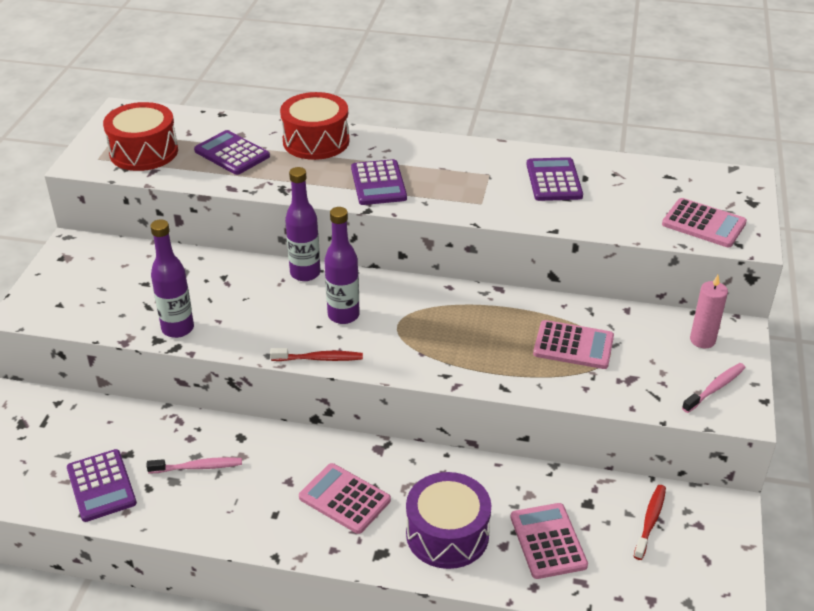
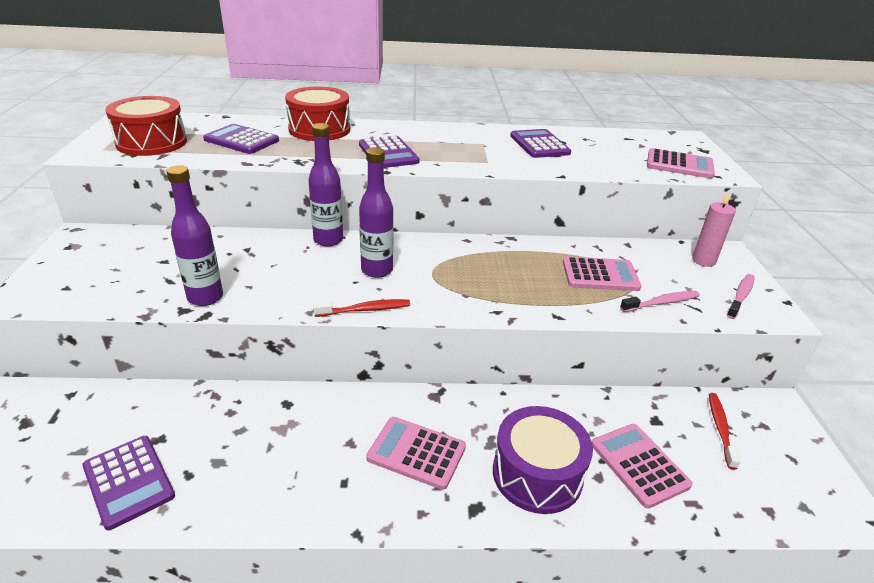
camera: 15 degrees left, 5 degrees down
(198, 467) = (244, 442): pink toothbrush -> pink toothbrush (661, 303)

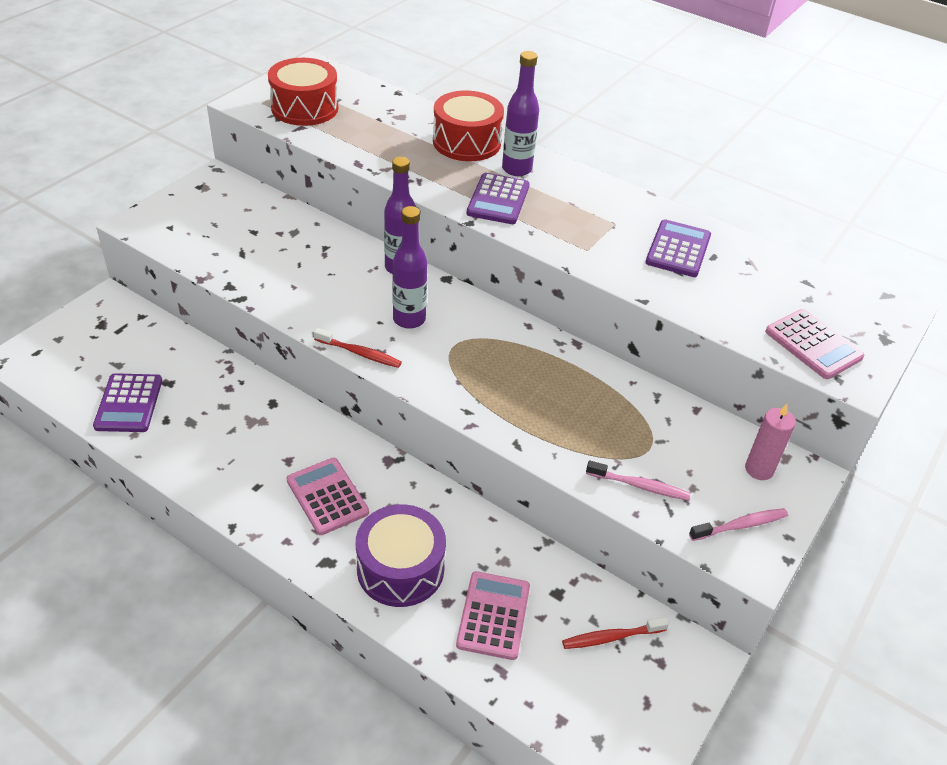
camera: 35 degrees right, 10 degrees up
(205, 297) = (253, 282): purple bottle -> purple bottle (517, 169)
(241, 140) = (381, 132): purple calculator -> none
(600, 275) = (615, 427): pink calculator -> none
(720, 428) = (611, 637): red toothbrush -> red toothbrush turned 150 degrees counterclockwise

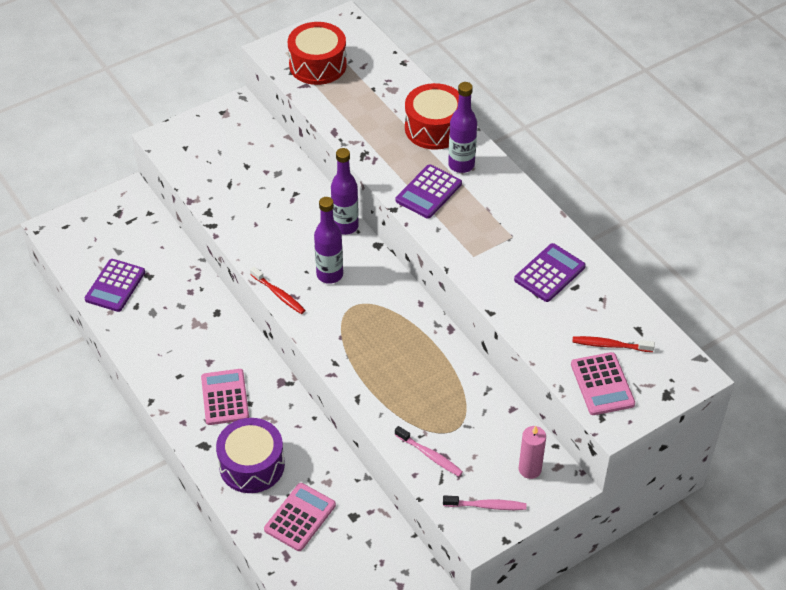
camera: 25 degrees right, 5 degrees up
(611, 637) = (374, 558): red toothbrush -> red toothbrush (610, 345)

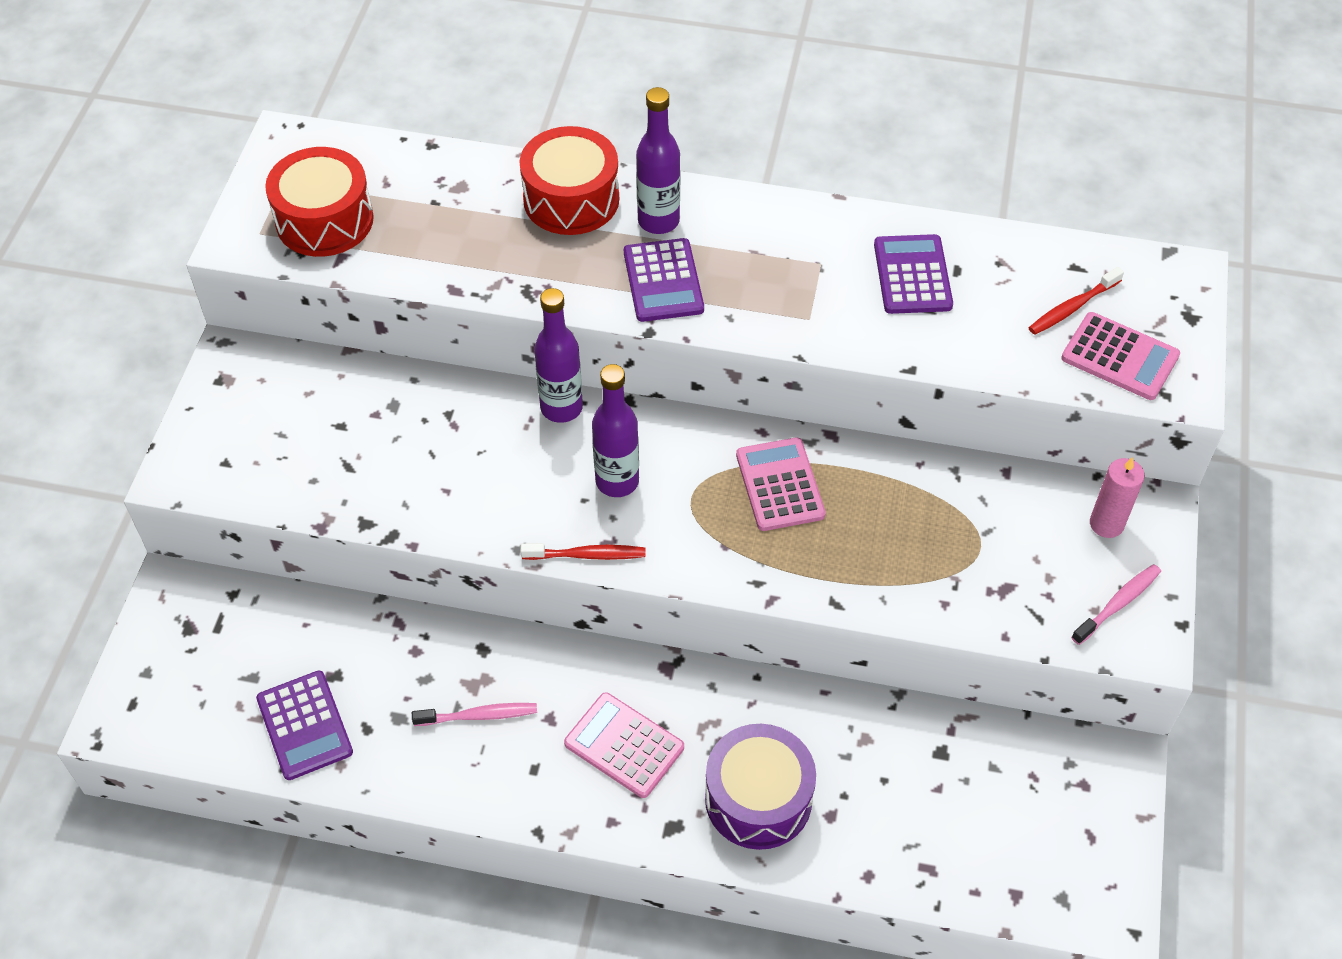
camera: 45 degrees left, 5 degrees up
(300, 517) = (887, 809): pink calculator -> pink calculator (780, 485)
(430, 455) = (993, 600): pink toothbrush -> pink toothbrush (479, 716)

